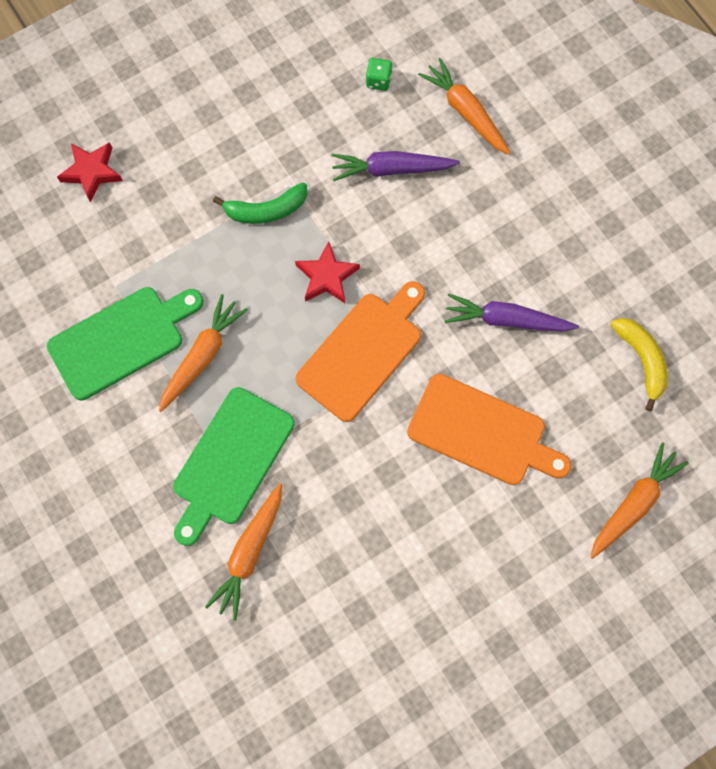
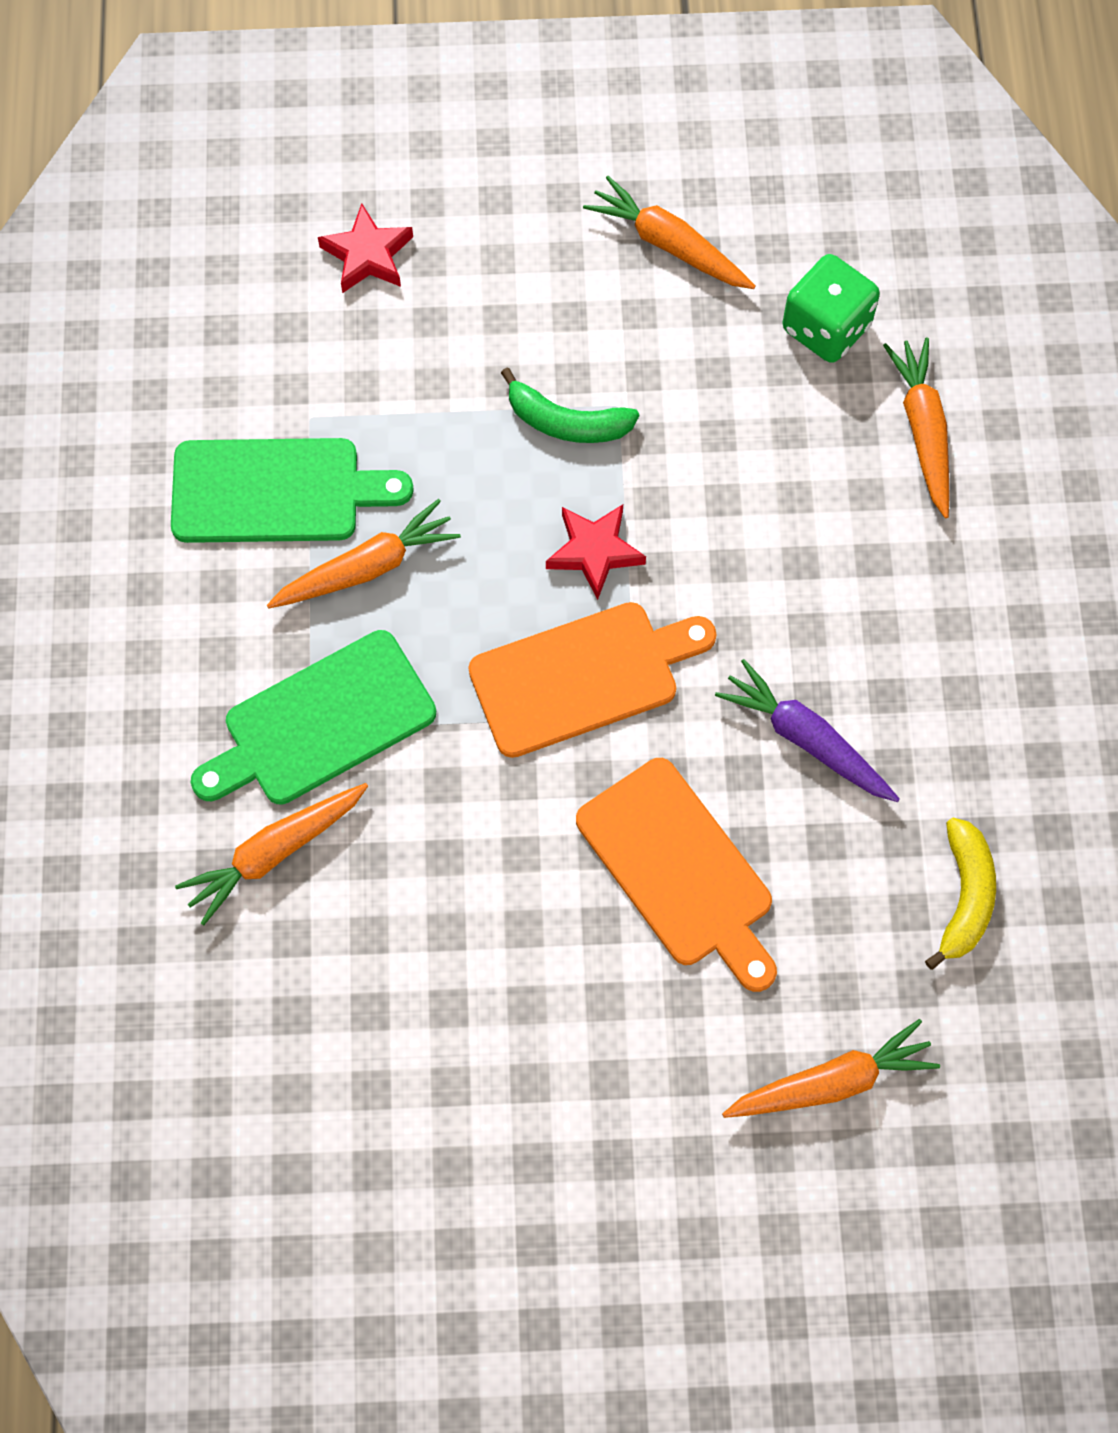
camera: 30 degrees right, 5 degrees down
(263, 78) = (669, 245): none -> orange carrot
(378, 81) = (826, 328): green dice -> green dice, size x1.92
(391, 169) = (770, 455): purple carrot -> none

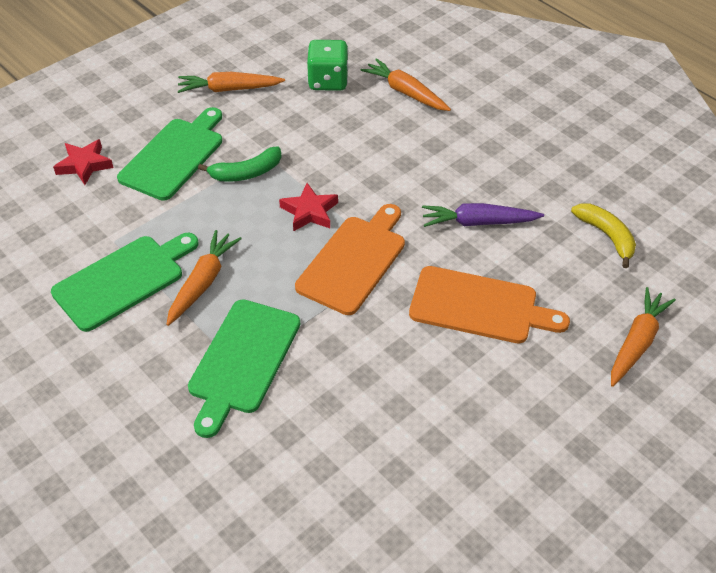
camera: 40 degrees left, 20 degrees down
(275, 852) = (274, 434): orange carrot -> none
(496, 322) = (175, 156): none -> green cutting board

